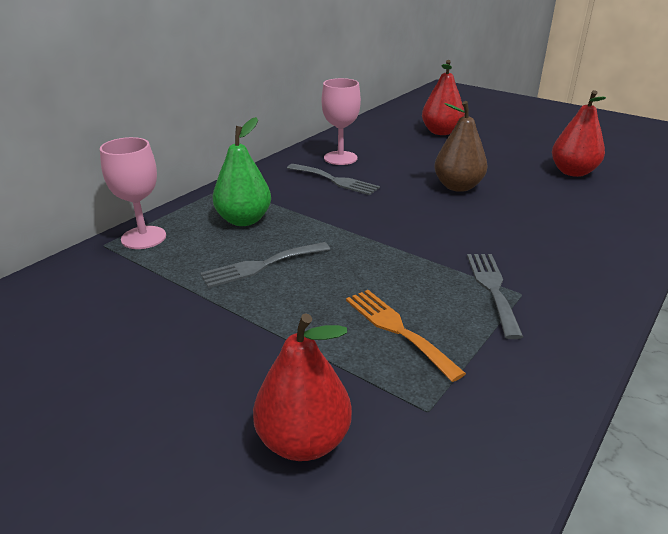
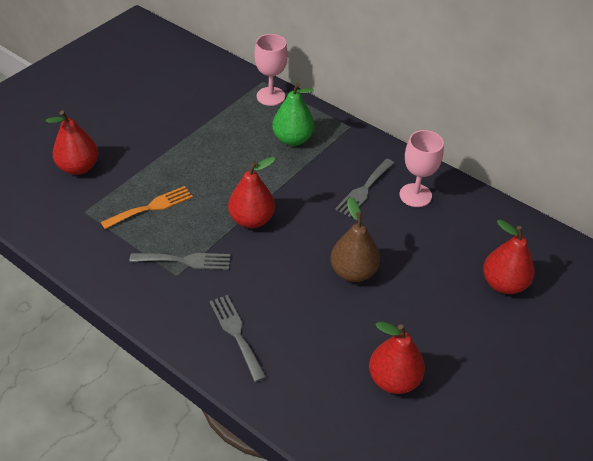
camera: 90 degrees right, 15 degrees up
(261, 265) = (230, 150): grey fork -> grey fork (236, 333)
(400, 243) = (251, 219): none -> red pear

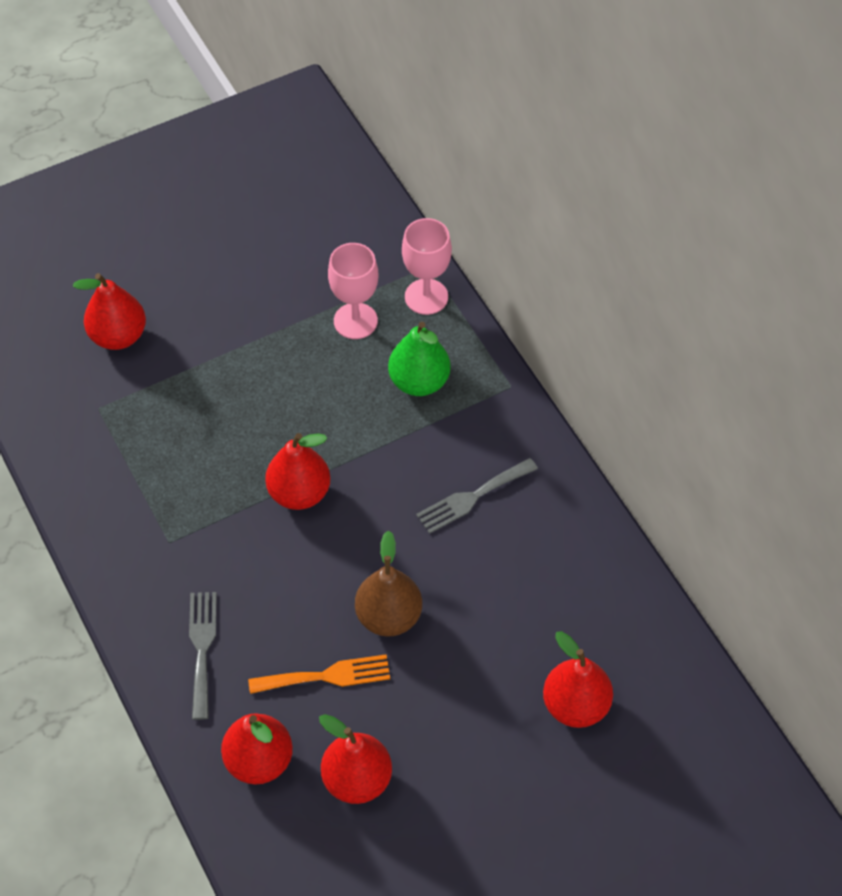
camera: 25 degrees right, 10 degrees up
(151, 207) = (182, 430): orange fork -> orange fork (326, 676)
(185, 260) = (188, 524): grey fork -> none
(318, 392) = (259, 760): none -> red pear
(415, 195) = (538, 530): pink goblet -> pink goblet (355, 321)

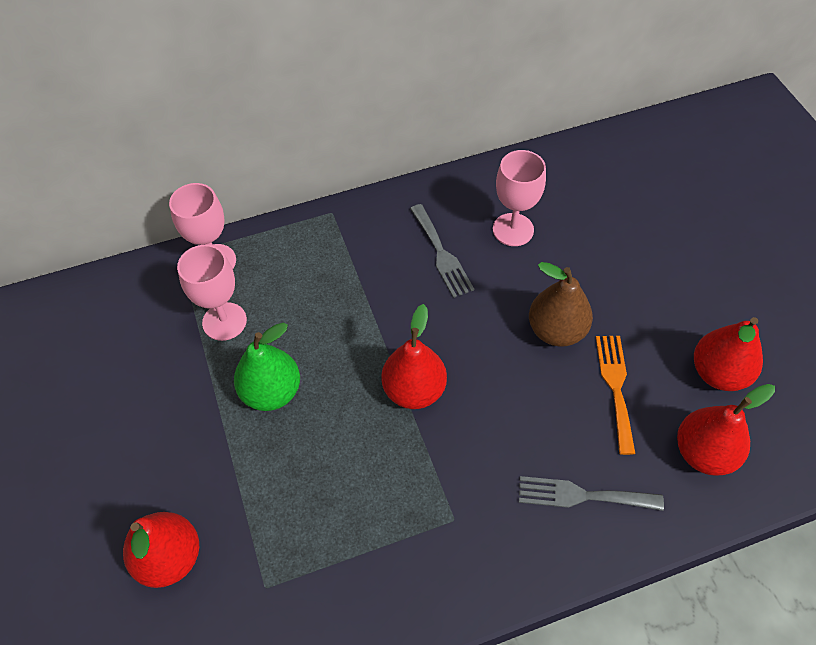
camera: 80 degrees left, 0 degrees up
(419, 381) = (309, 278): green pear -> green pear (271, 392)
(520, 565) = (513, 229): none -> pink goblet
(575, 705) = (645, 212): red pear -> none

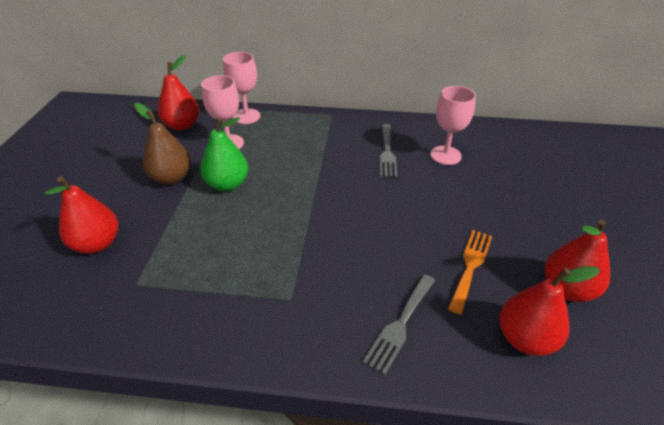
camera: 25 degrees right, 15 degrees down
(414, 390) = (317, 215): red pear -> red pear (182, 125)
(556, 330) = (443, 217): brown pear -> brown pear (171, 178)
(582, 495) = (400, 325): grey fork -> grey fork turned 90 degrees counterclockwise

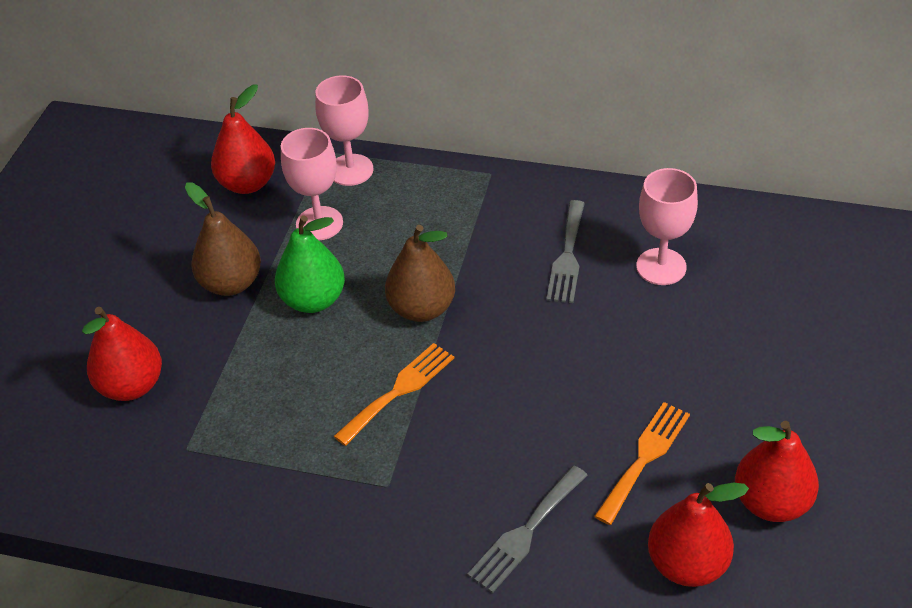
camera: 10 degrees right, 5 degrees up
(291, 234) = (399, 390): none -> orange fork
(300, 185) = (422, 308): none -> brown pear

